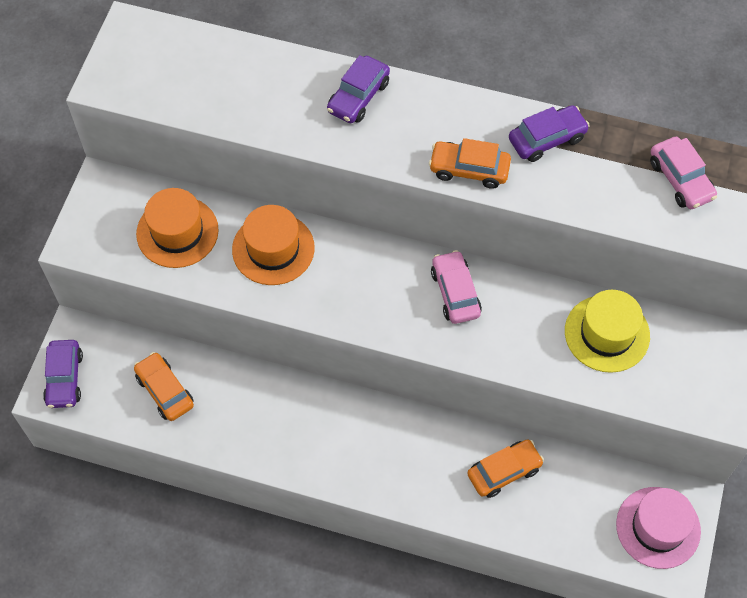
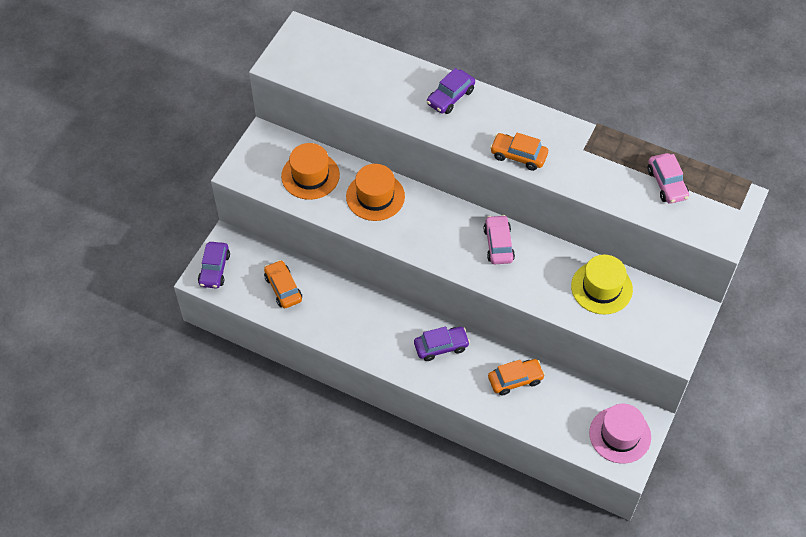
camera: 10 degrees right, 5 degrees down
(547, 139) = (577, 143): purple car -> purple car (441, 346)

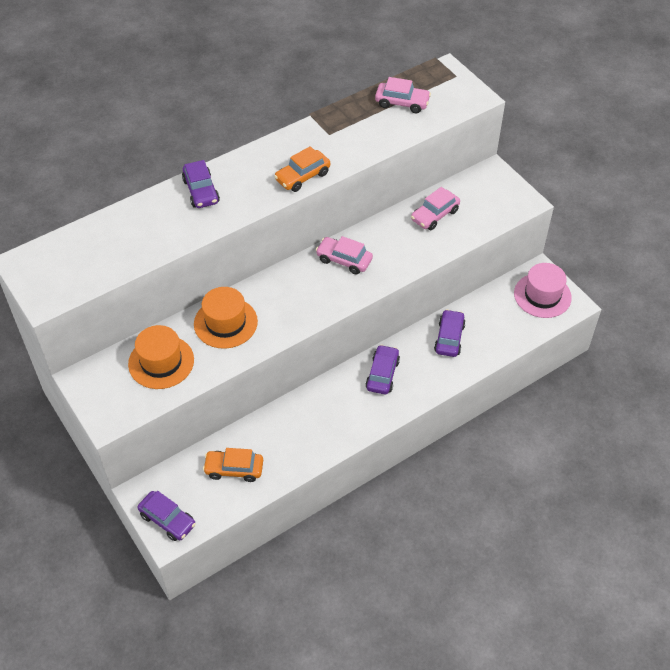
camera: 60 degrees left, 5 degrees down
(515, 380) = (449, 338): orange car -> purple car
(601, 288) = (435, 215): yellow hat -> pink car

